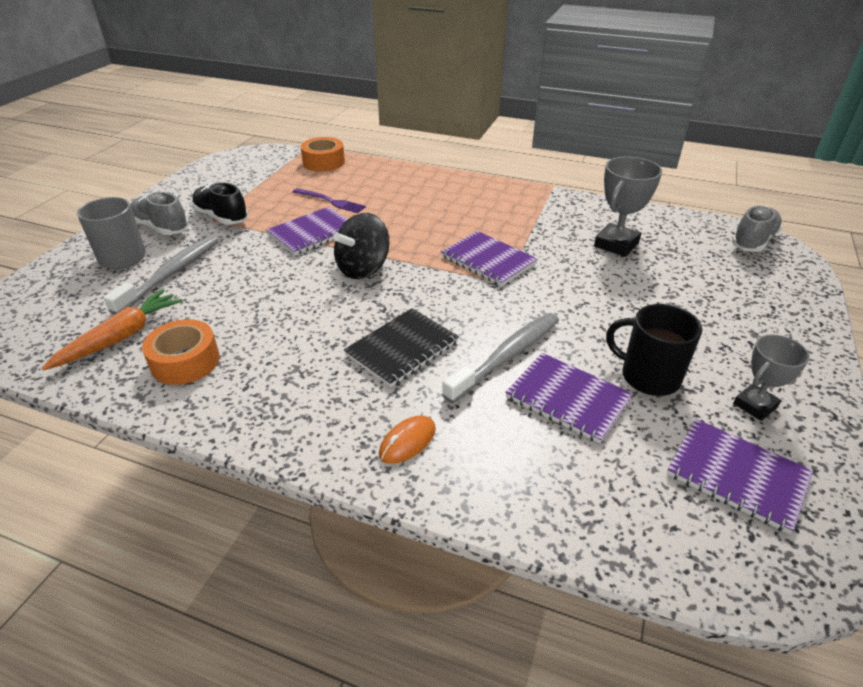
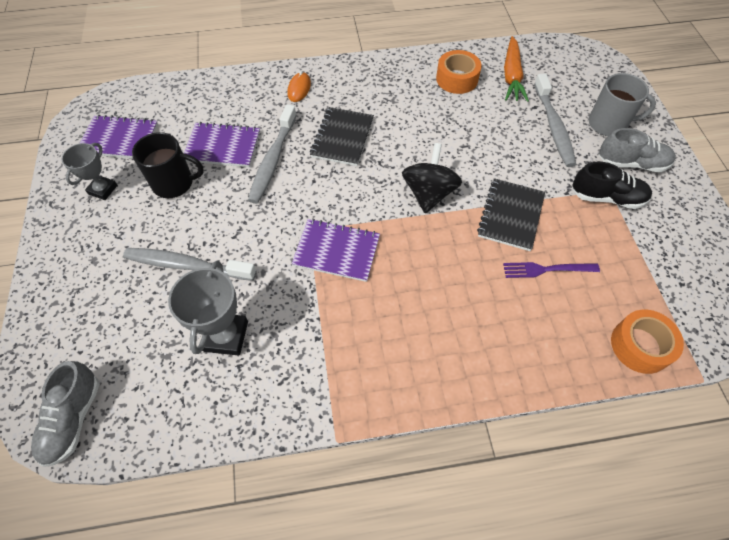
camera: 150 degrees right, 20 degrees up
(313, 233) = (510, 215): purple notebook -> black notebook
(644, 296) = (187, 265): none -> grey toothbrush

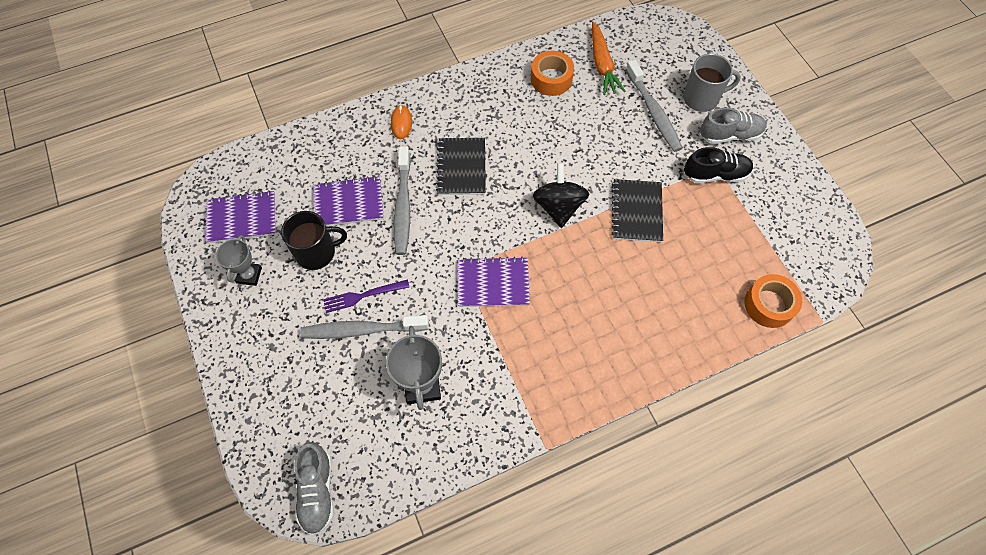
camera: 15 degrees left, 5 degrees up
(545, 269) = (678, 256): purple fork -> purple fork (362, 296)

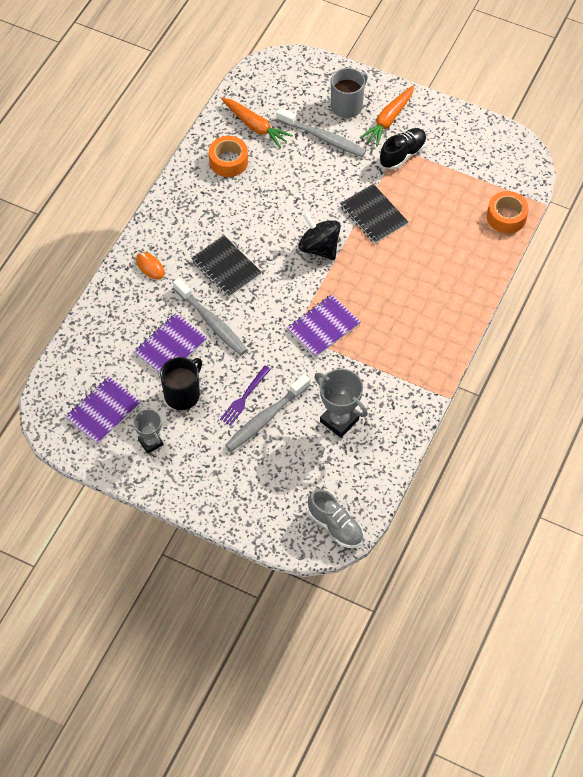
camera: 40 degrees left, 5 degrees down
(730, 135) = (388, 120): grey shoe -> orange carrot

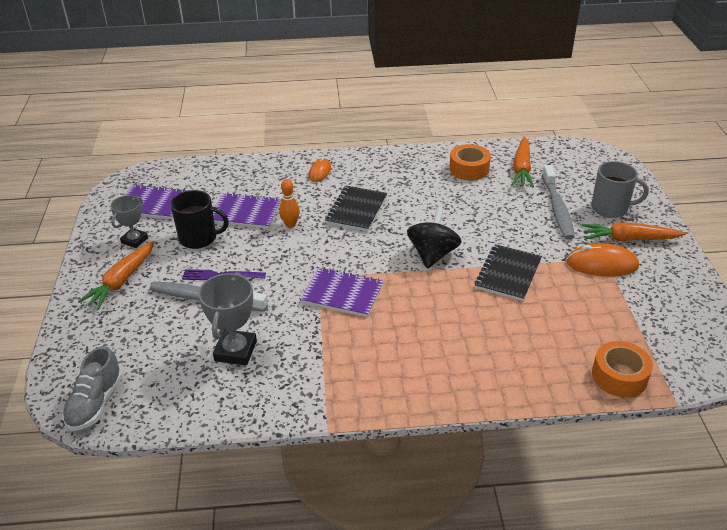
camera: 60 degrees right, 20 degrees down
(202, 468) = (122, 281): none -> orange carrot
(211, 322) = (290, 224): grey toothbrush -> orange bowling pin
(402, 154) = (602, 264): black shoe -> orange mouse

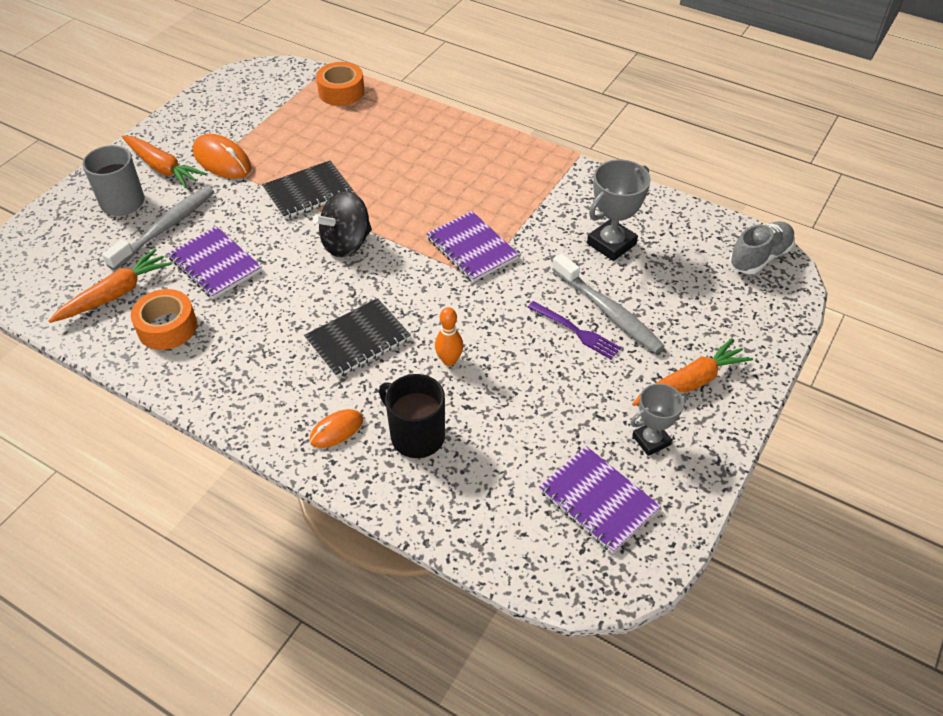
camera: 145 degrees left, 10 degrees up
(199, 238) = (569, 399): black mug -> black mug (416, 435)
(245, 212) = (487, 410): purple notebook -> purple notebook (215, 264)

